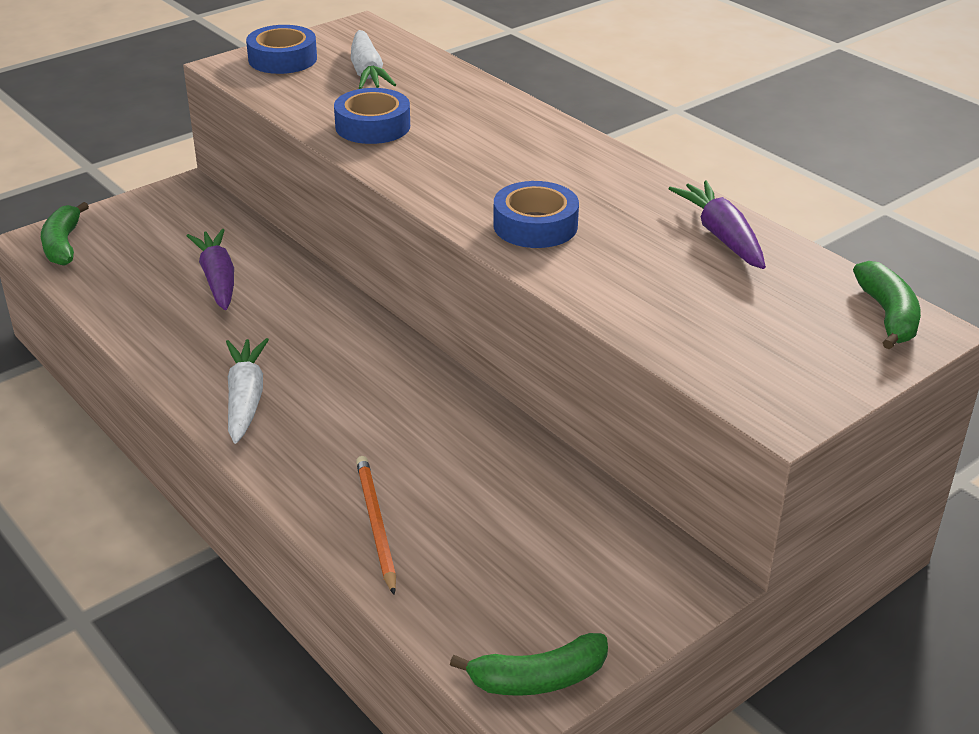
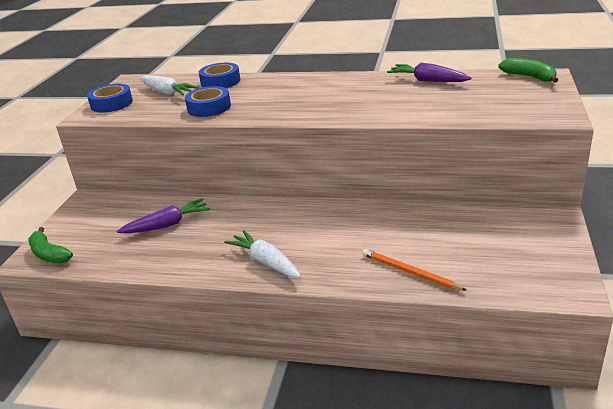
camera: 35 degrees left, 5 degrees down
(218, 279) = (167, 225): purple carrot -> purple carrot turned 120 degrees clockwise
(535, 225) = (352, 107): blue tape -> blue tape (220, 81)
(537, 679) = (567, 282): green banana -> none

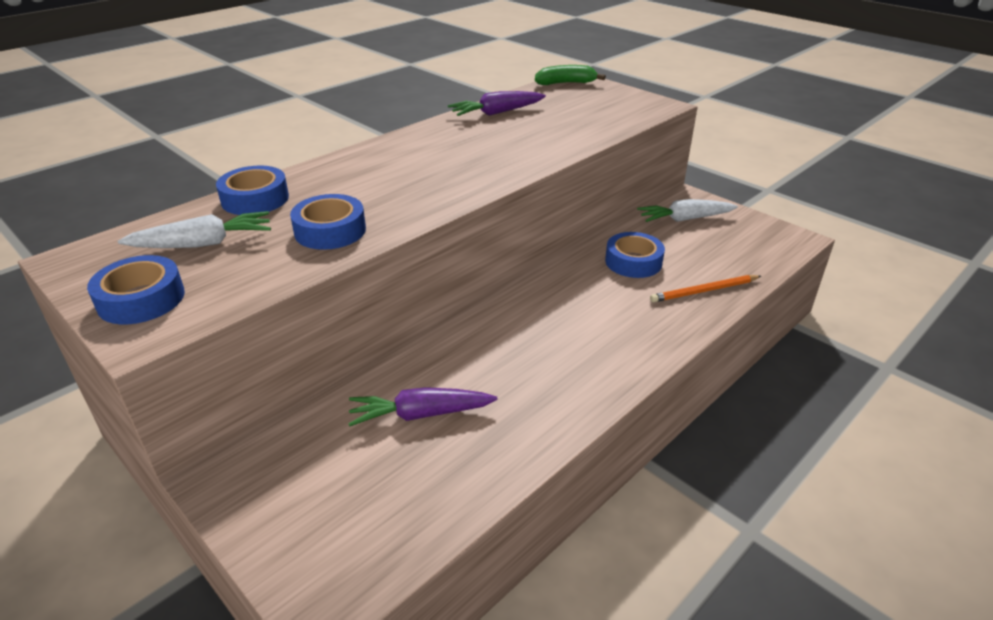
camera: 60 degrees left, 5 degrees up
(49, 254) = (341, 573): green banana -> none
(167, 225) = (420, 414): purple carrot -> purple carrot turned 105 degrees counterclockwise
(265, 262) = (599, 365): white carrot -> white carrot (684, 219)
(409, 229) = (633, 262): none -> blue tape

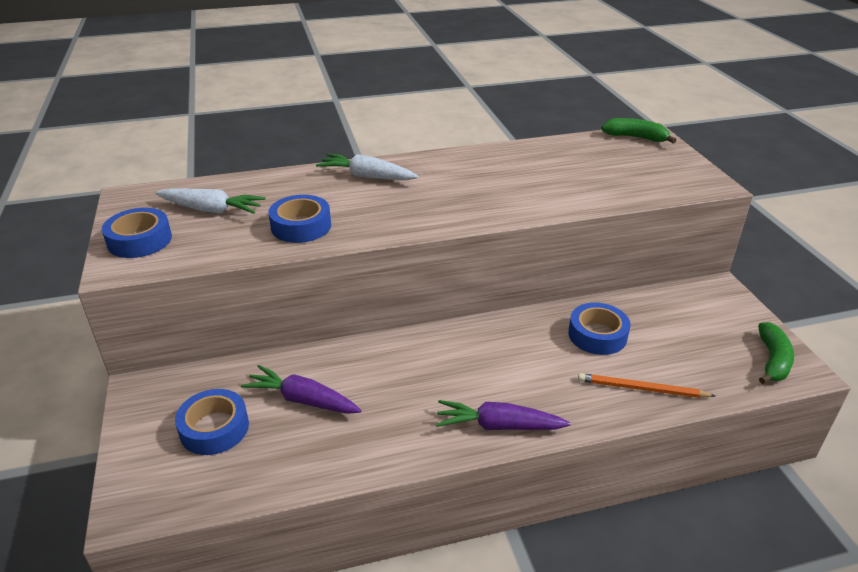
camera: 30 degrees right, 0 degrees up
(255, 199) = (276, 183): blue tape -> blue tape (214, 428)
(496, 113) = (537, 153): purple carrot -> purple carrot (498, 426)
(684, 219) = (692, 309): white carrot -> white carrot (367, 176)
(772, 238) = (772, 360): none -> green banana

